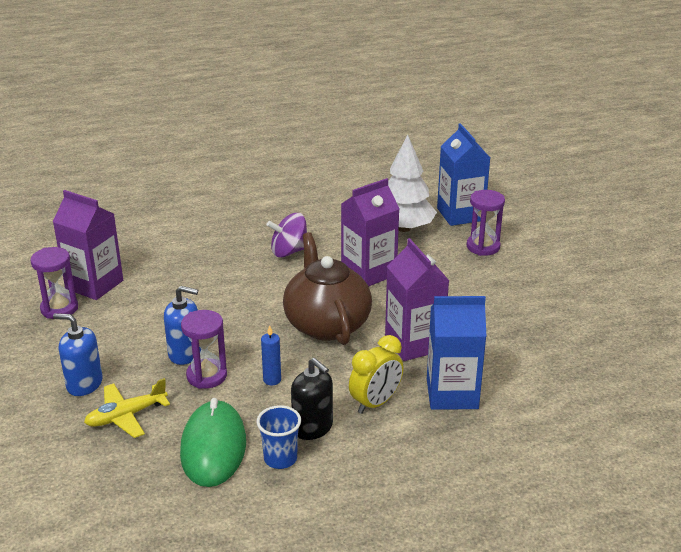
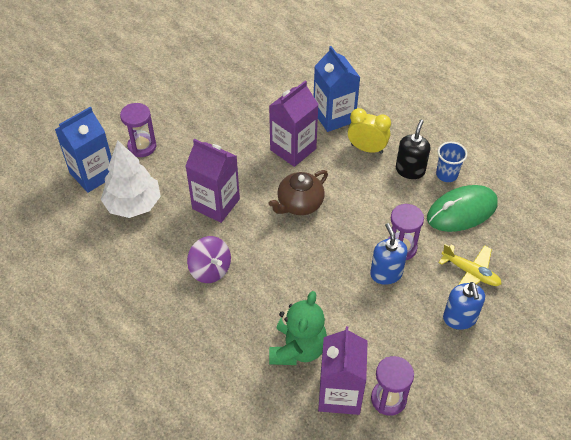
camera: 115 degrees left, 20 degrees up
(160, 275) = (297, 349): none -> green teddy bear
(272, 380) = (380, 209): blue candle -> none
(326, 324) = (299, 204): brown teapot -> brown teapot, size x0.66

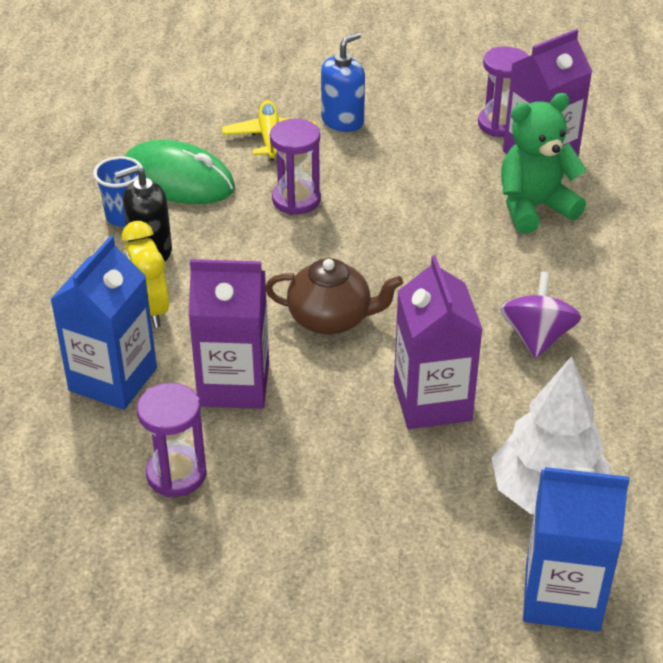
camera: 130 degrees left, 10 degrees down
(142, 146) = (433, 575): purple hourglass -> purple hourglass (176, 474)
(386, 273) = (349, 194): blue soap dispenser -> none

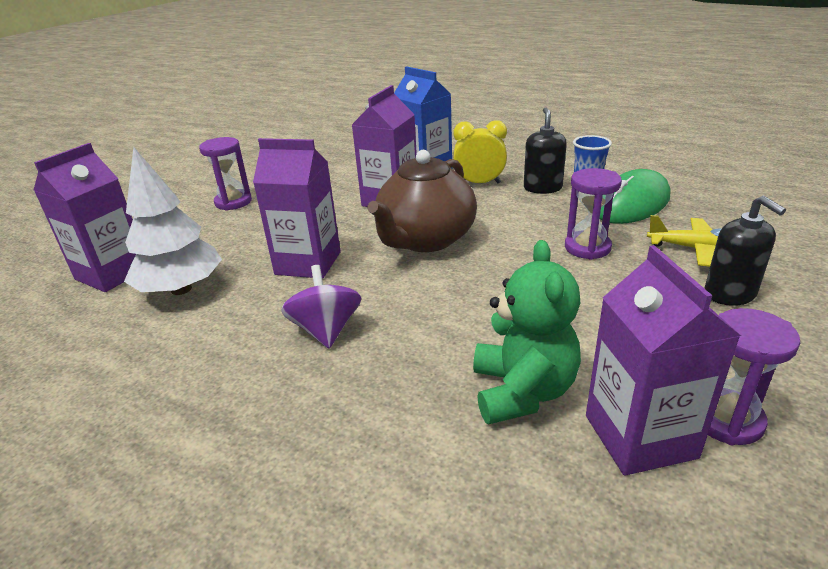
camera: 115 degrees right, 10 degrees down
(176, 474) = (337, 179): purple hourglass -> purple hourglass (233, 202)
(331, 319) = (425, 239): brown teapot -> brown teapot, size x1.51
(342, 121) = (730, 294): blue soap dispenser -> black soap dispenser
(537, 337) = (326, 330): purple spinning top -> purple spinning top turned 135 degrees counterclockwise
(562, 595) = (112, 273): blue carton -> purple carton

